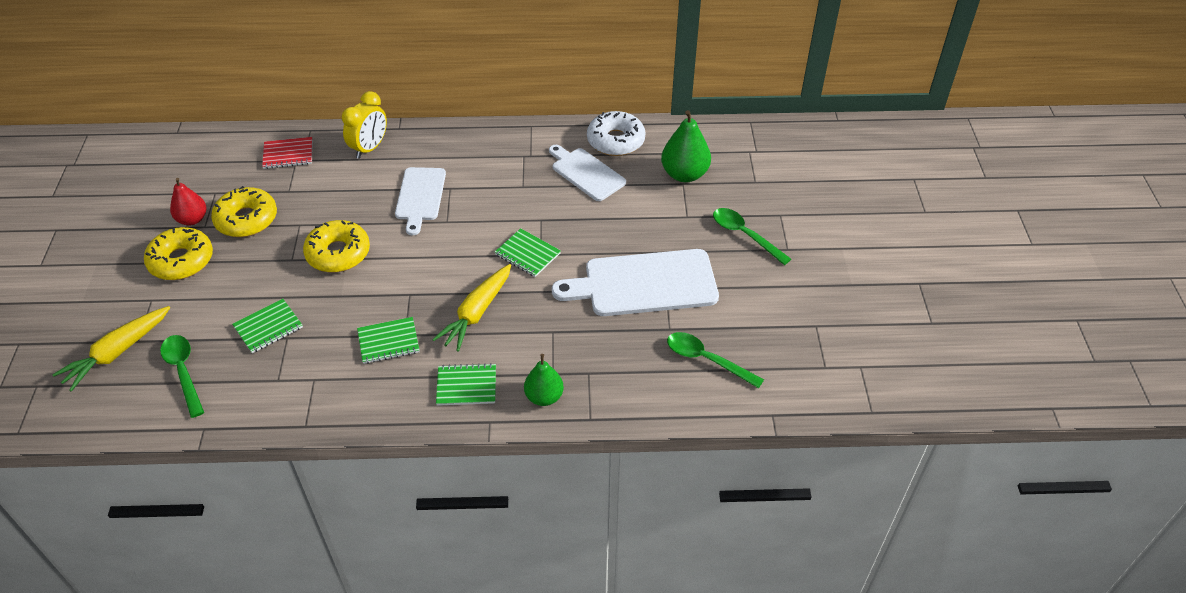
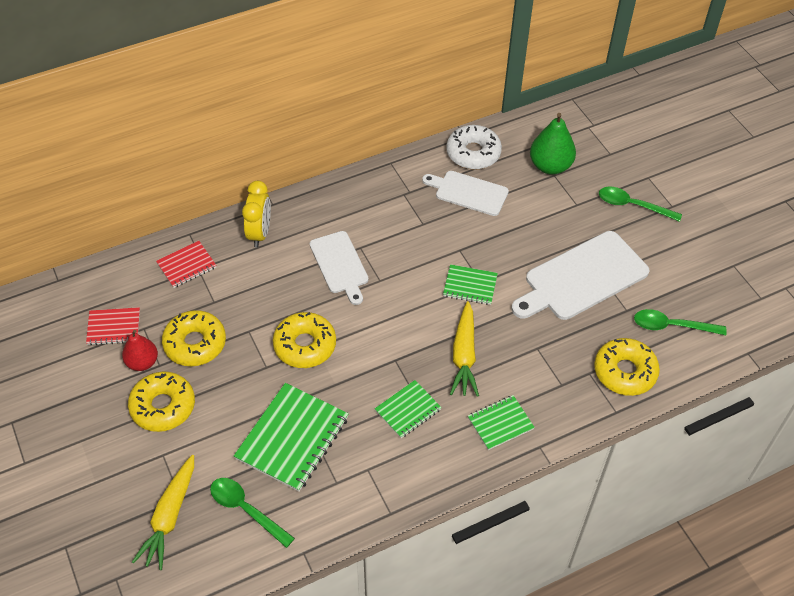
camera: 25 degrees left, 5 degrees up
(191, 184) = (114, 327): none -> red notebook
(268, 327) = (292, 438): green notebook -> green notebook, size x1.78
(544, 397) = (568, 407): green pear -> none
(625, 385) = (624, 372): none -> yellow donut

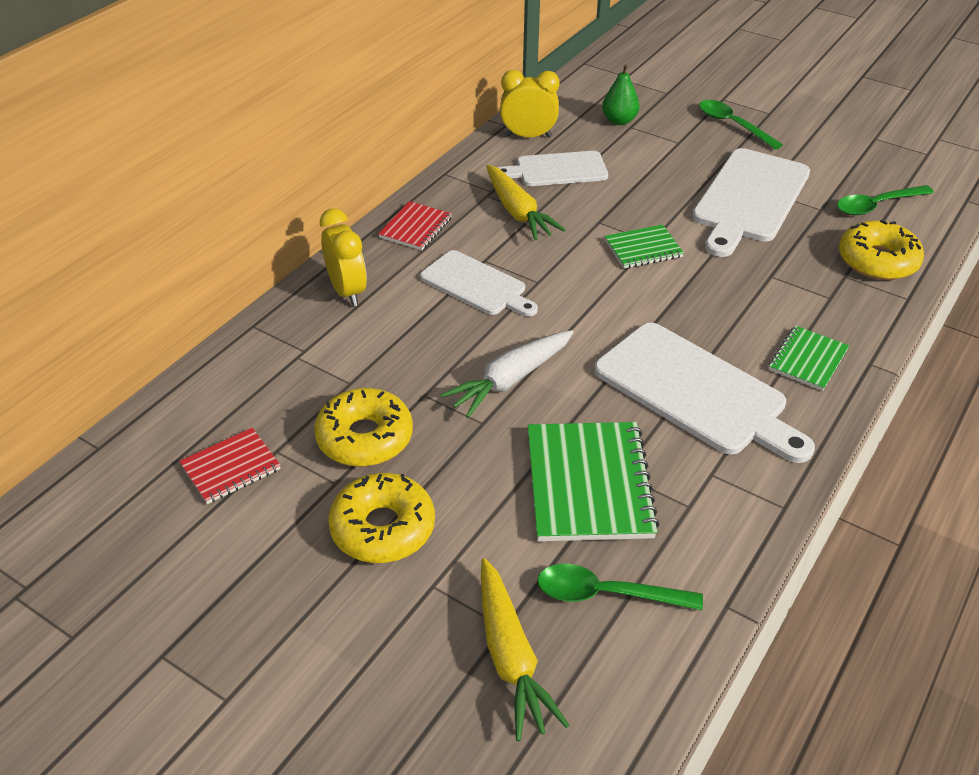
camera: 30 degrees left, 10 degrees down
(142, 362) = (308, 490): red pear -> none
(186, 265) = (278, 359): red notebook -> red notebook (415, 228)
(305, 345) = (510, 380): yellow donut -> white carrot
(408, 410) = (696, 392): green notebook -> white cutting board
(464, 355) = (703, 313): yellow carrot -> yellow carrot (518, 212)
(473, 153) = (528, 136): white donut -> yellow clock
(550, 166) = (619, 121): green pear -> green pear, size x0.66
(632, 205) = (732, 125): green spoon -> green spoon turned 60 degrees clockwise

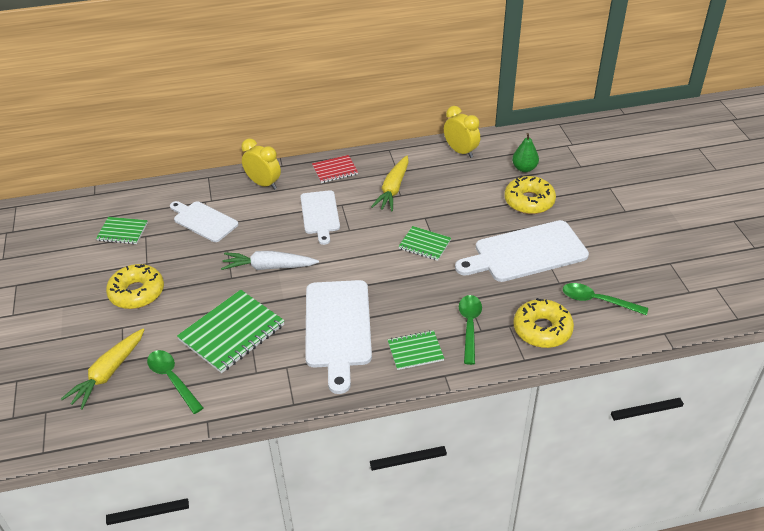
camera: 45 degrees right, 0 degrees up
(231, 467) = (122, 232): red notebook -> green notebook
(347, 291) = (263, 184): yellow clock -> yellow clock turned 75 degrees counterclockwise
(365, 438) = (181, 252): yellow donut -> yellow donut (529, 201)
(557, 170) = (447, 178): white cutting board -> white cutting board (203, 221)
(732, 125) = (588, 205): green spoon -> green spoon (469, 326)

